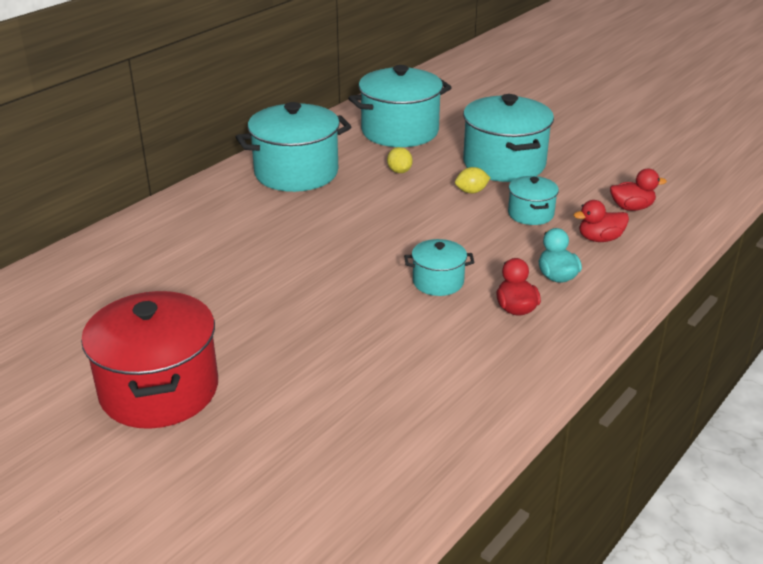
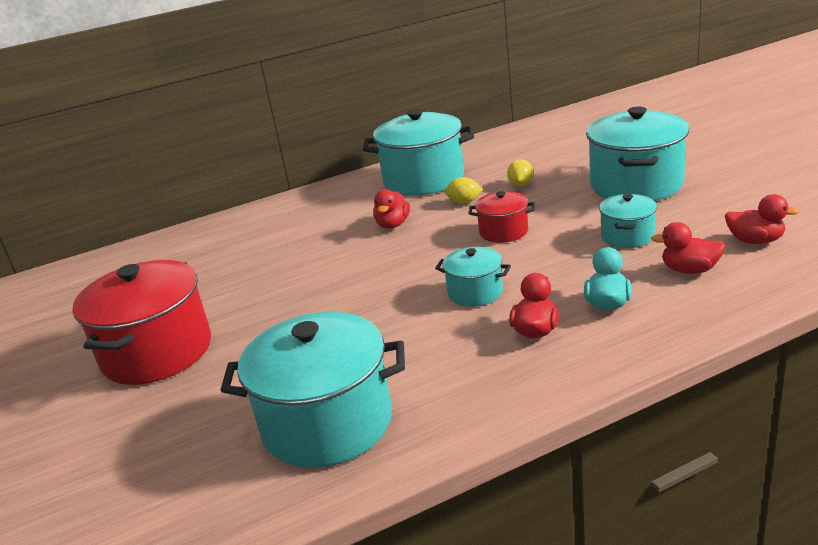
camera: 30 degrees right, 5 degrees down
(303, 224) = (393, 224): none -> red duck
(400, 131) = (550, 148): turquoise pot -> turquoise pot (327, 423)
(419, 220) = (503, 232): none -> red pot
(471, 191) = (579, 209): yellow lemon -> yellow lemon (464, 202)

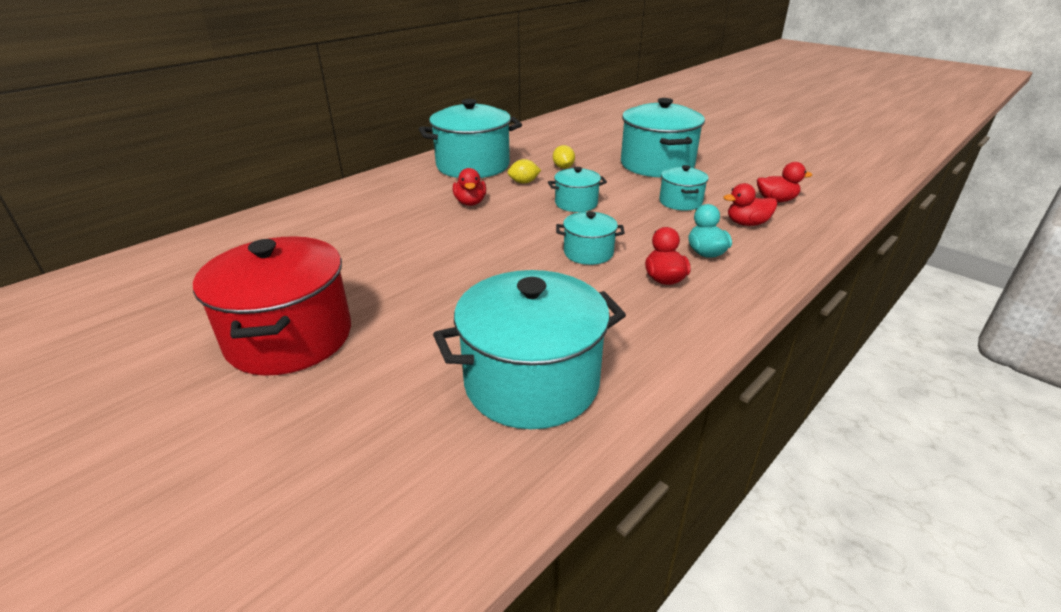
camera: 25 degrees left, 5 degrees up
(503, 232) = (576, 203): red pot -> turquoise pot

